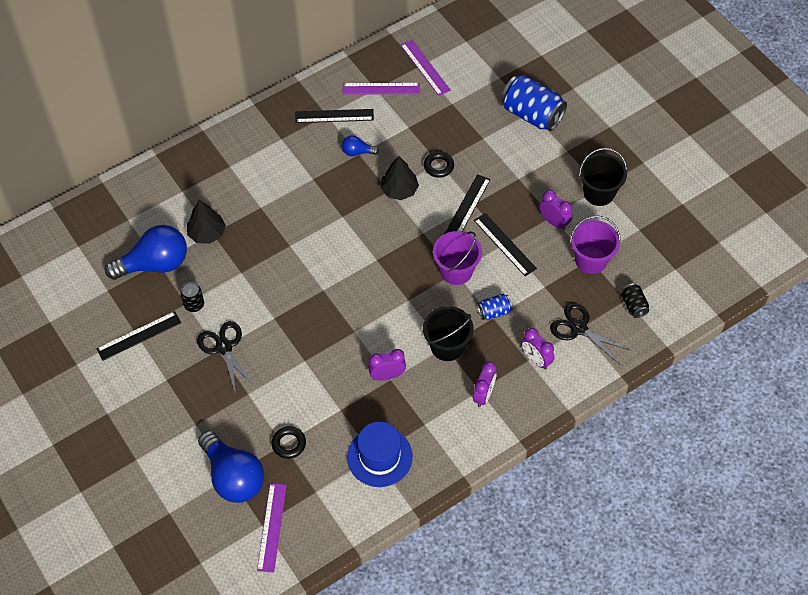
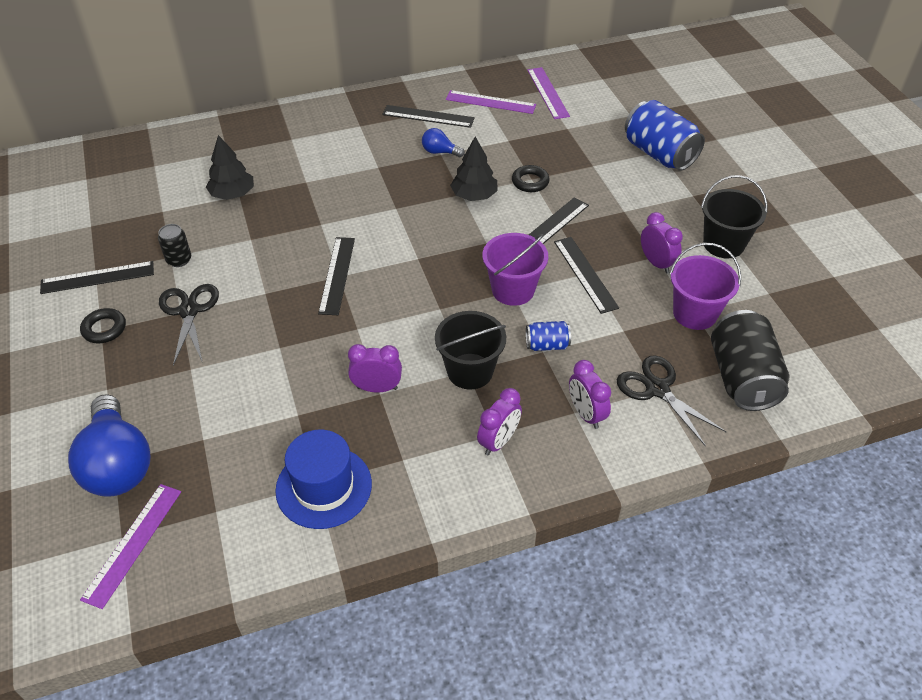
camera: 15 degrees right, 10 degrees down
(155, 264) = (158, 212): blue light bulb -> none
(289, 444) = (211, 440): black ring -> black ring (104, 329)
(321, 289) = (337, 275): none -> black ruler
(633, 305) = (742, 378): black can -> black can, size x2.05

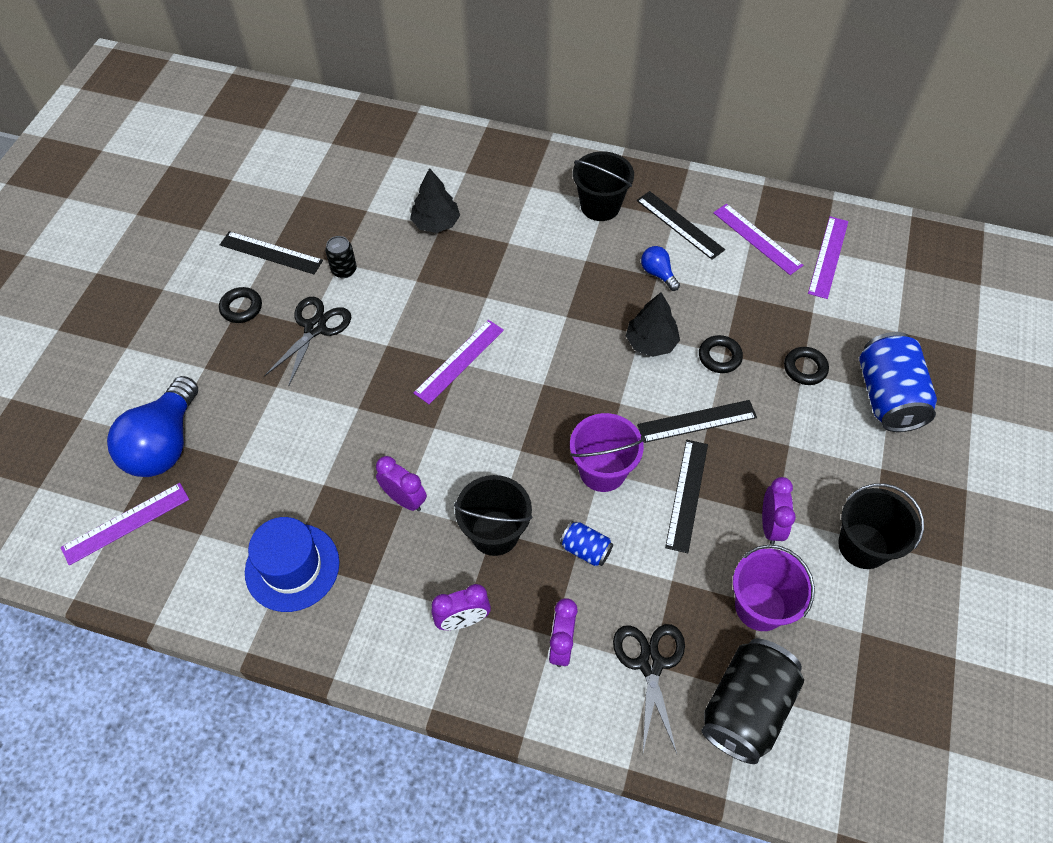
camera: 35 degrees right, 10 degrees up
(337, 275) = (459, 361): black ruler -> purple ruler
(358, 129) = (600, 206): none -> black bucket
(593, 162) = (805, 368): none -> black ring

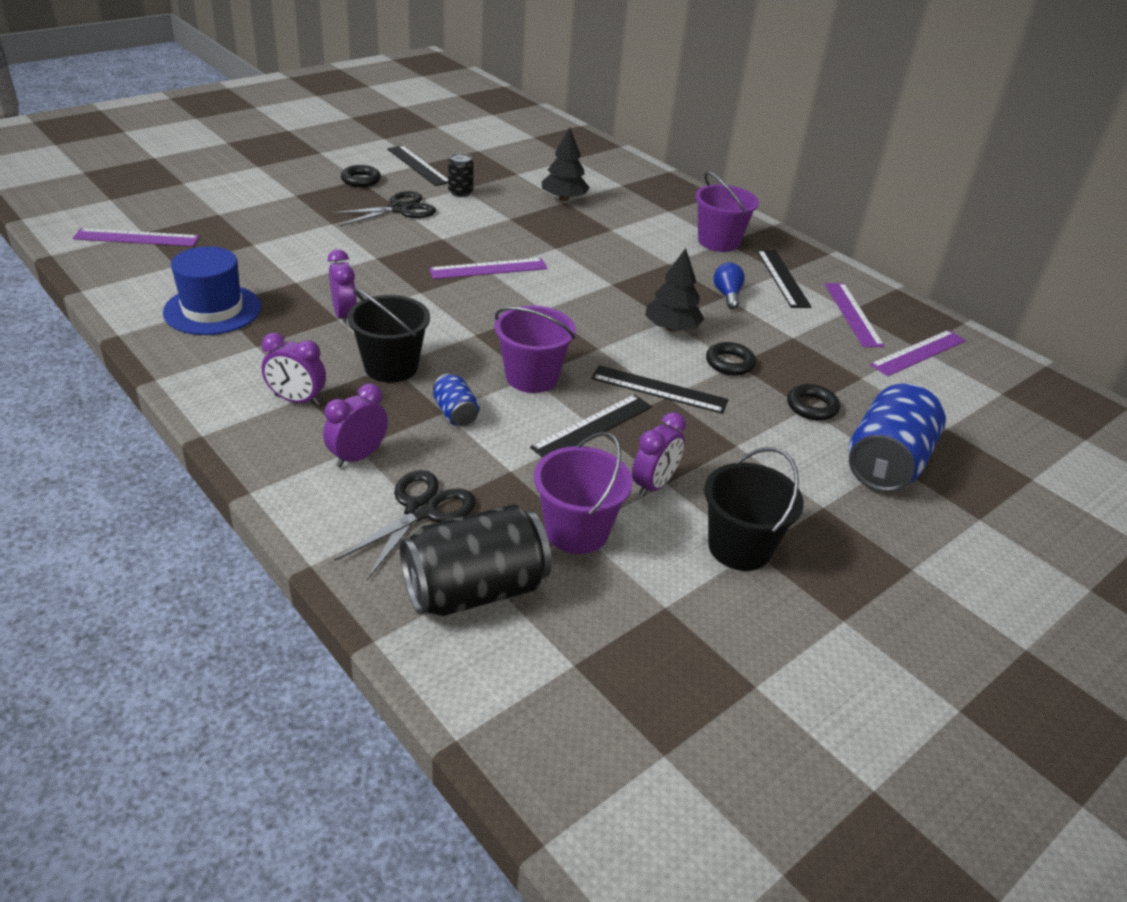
camera: 30 degrees right, 20 degrees down
(164, 444) = (216, 215): blue light bulb -> none
(600, 206) = (718, 242): black bucket -> purple bucket

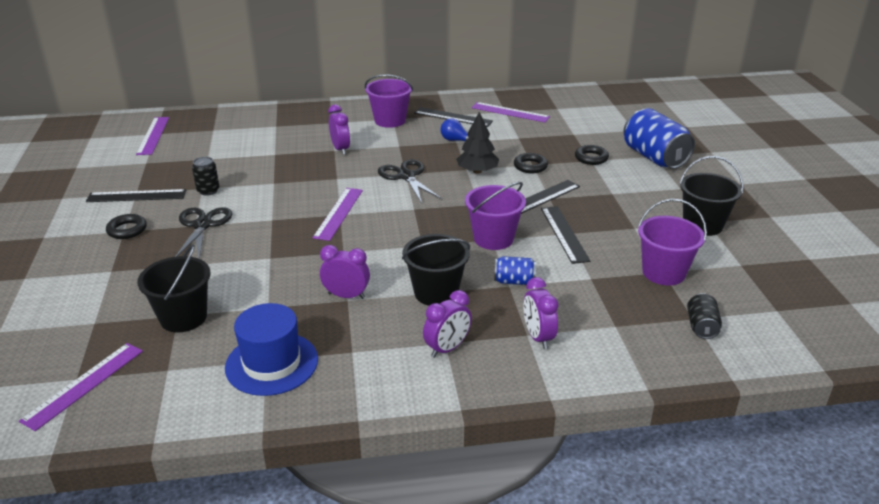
camera: 55 degrees left, 5 degrees down
(251, 248) = (183, 317): none -> black bucket
(421, 510) = (613, 326): black scissors -> black scissors (406, 176)
(475, 590) = (701, 326): black can -> black can, size x0.49
(564, 198) = (269, 153): black tree -> none
(653, 485) = (634, 232): purple clock -> purple clock (340, 149)
(918, 353) = (562, 110): purple ruler -> purple ruler (153, 135)

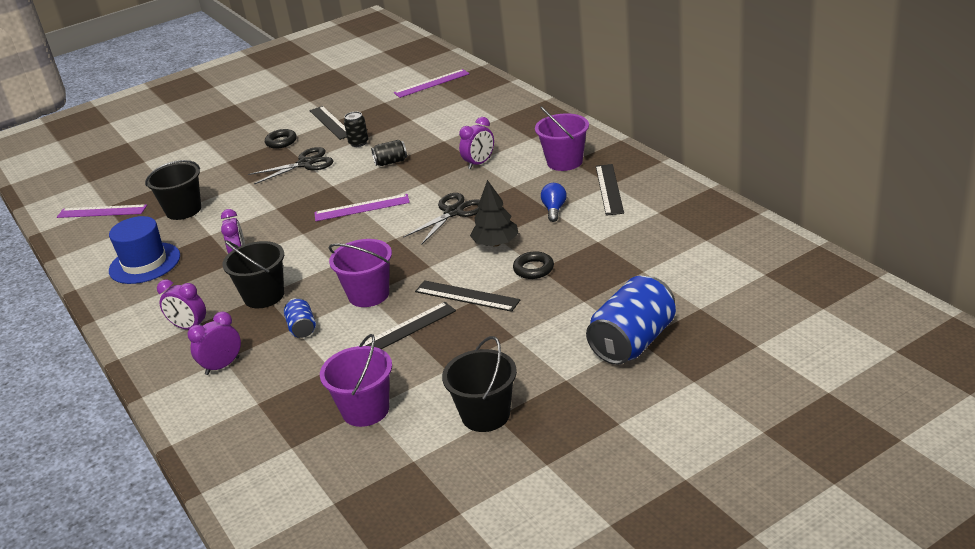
camera: 70 degrees right, 0 degrees up
(510, 112) = (659, 215): purple ruler -> none
(591, 158) = (589, 300): black ring -> none
(701, 326) = (279, 456): black can -> black can (391, 162)

